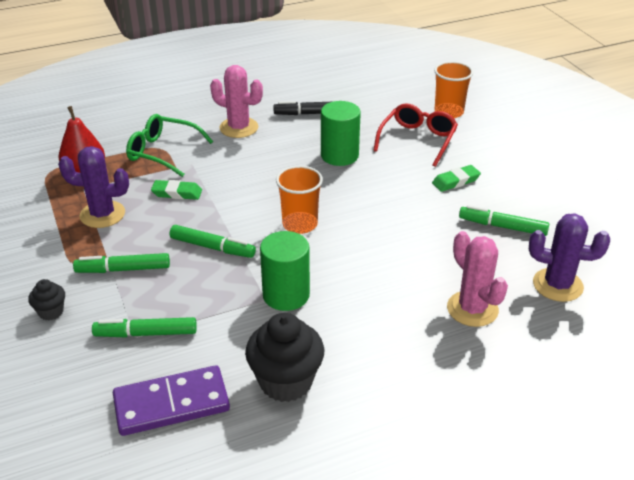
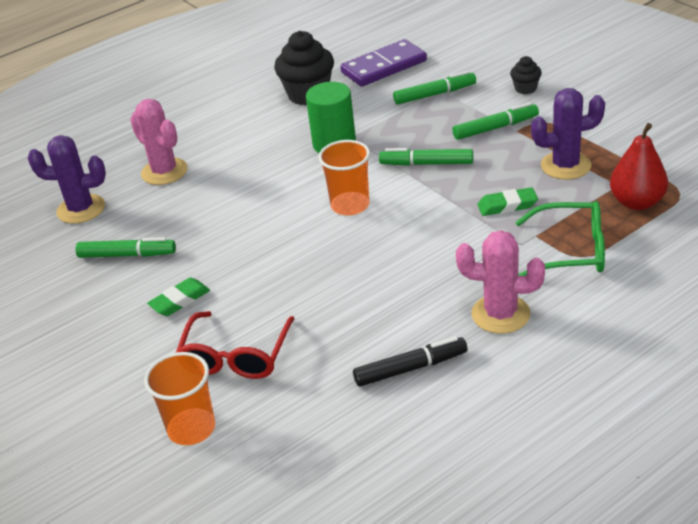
camera: 170 degrees right, 0 degrees up
(339, 155) = (338, 303): green cylinder -> none

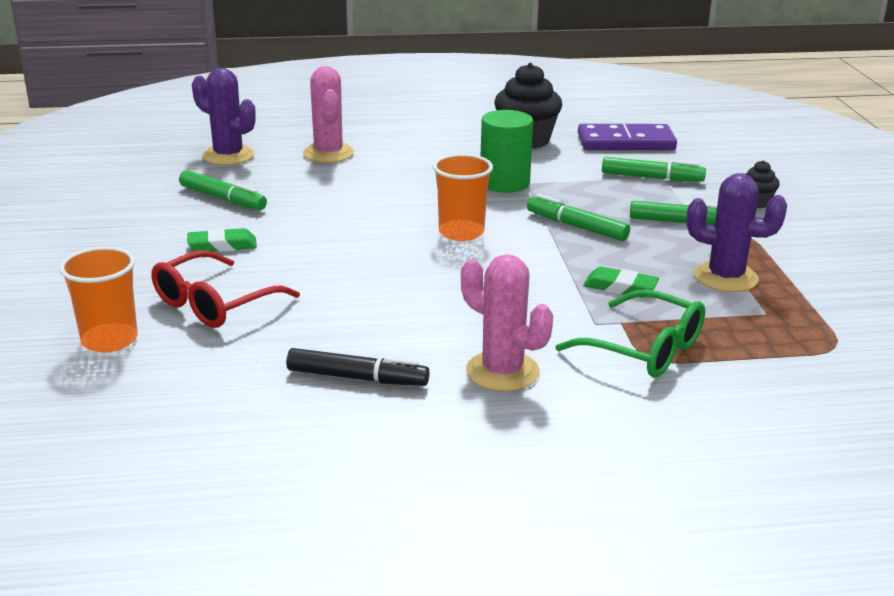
camera: 25 degrees right, 10 degrees down
(637, 202) = (772, 336): red pear -> none

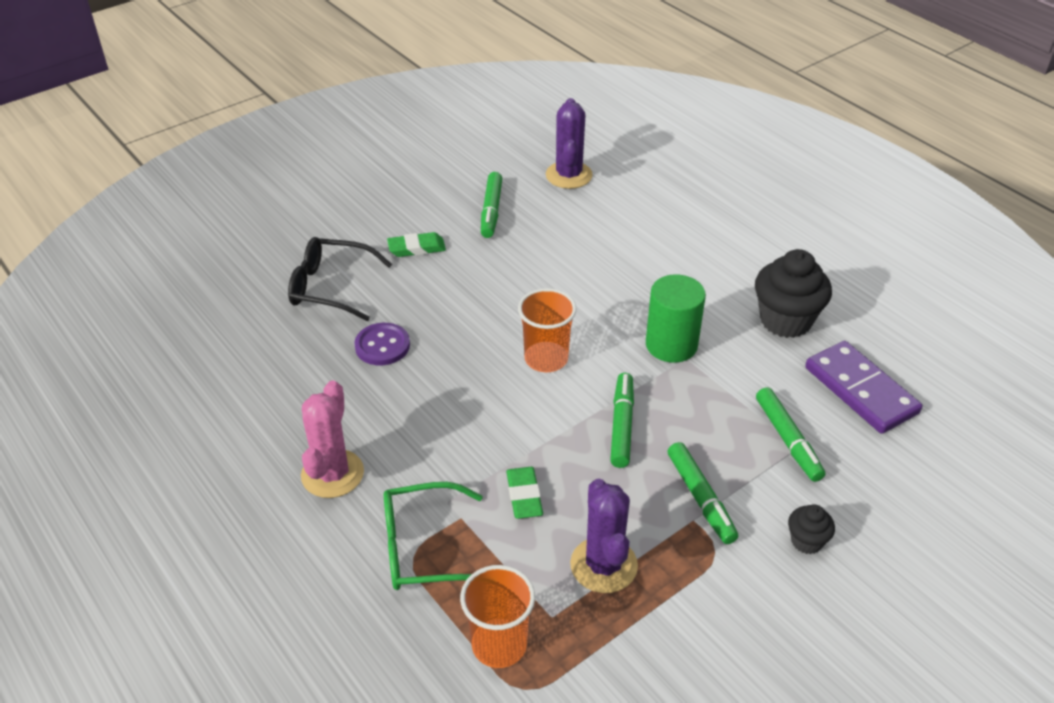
camera: 60 degrees right, 15 degrees up
(109, 340) = (253, 268): orange cup -> orange cup (499, 645)
(215, 303) = (331, 287): red glasses -> black glasses
(222, 245) = (416, 248): green eraser -> green eraser turned 60 degrees counterclockwise
(328, 153) = (627, 221): pink cactus -> none
(346, 299) = (382, 346): none -> purple button
(357, 378) = (276, 401): black marker -> none
(644, 349) = (424, 548): green glasses -> green glasses turned 75 degrees clockwise

